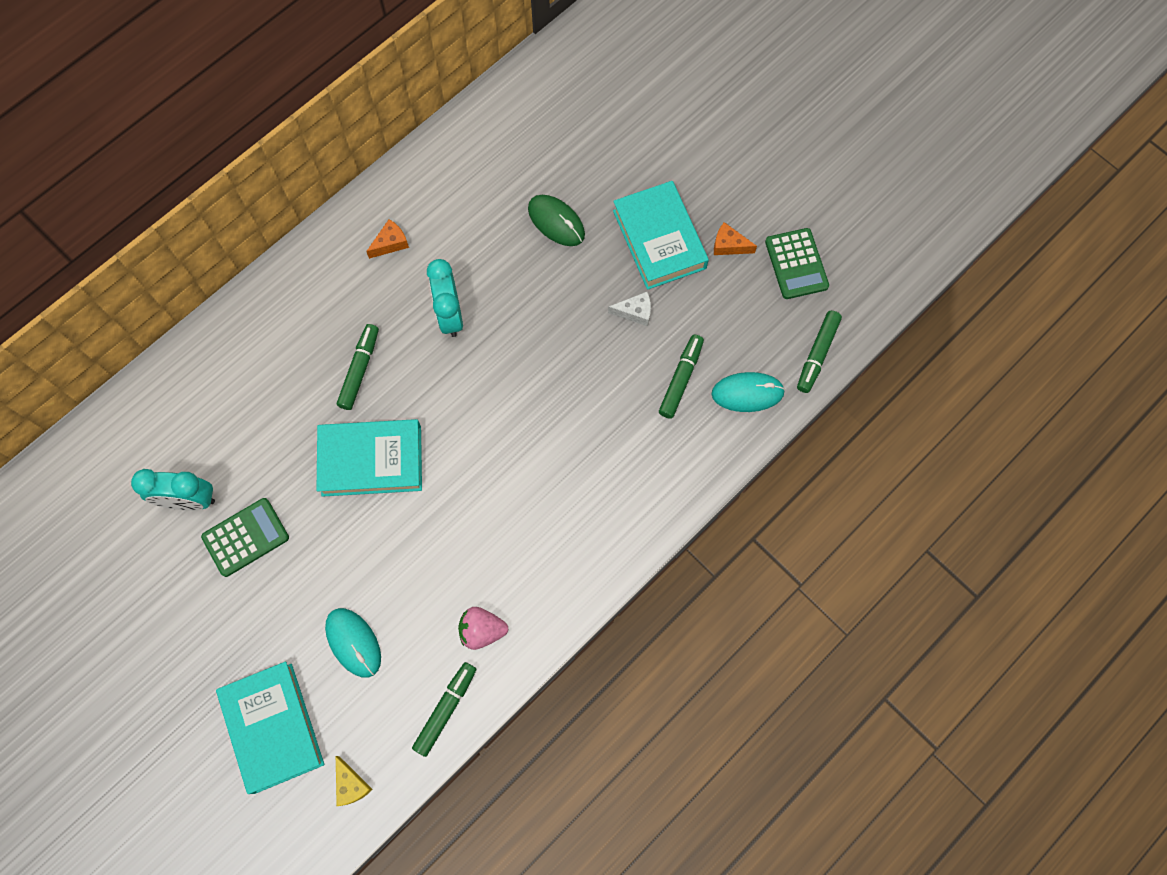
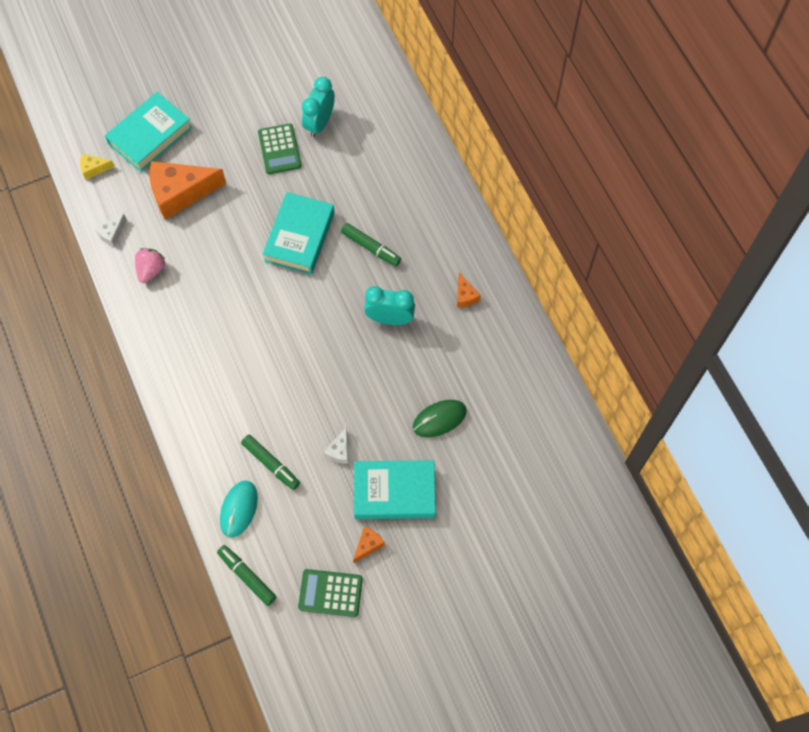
camera: 110 degrees right, 5 degrees down
(273, 727) = (150, 135): turquoise book -> turquoise book turned 45 degrees counterclockwise
(353, 642) = (180, 193): turquoise mouse -> orange cheese
(445, 709) = (112, 233): green marker -> white cheese

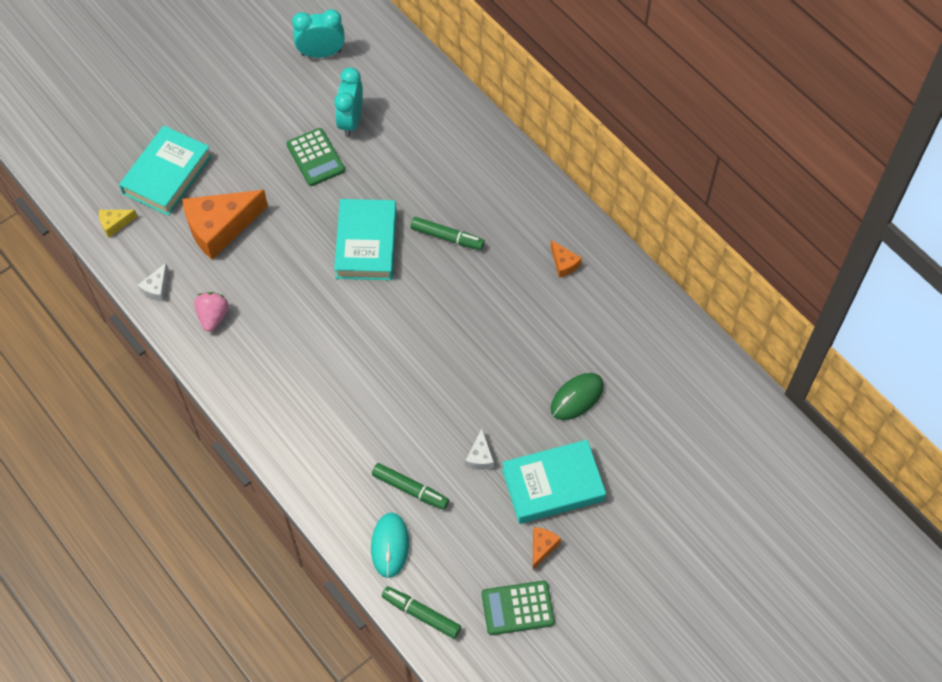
camera: 15 degrees left, 5 degrees down
(390, 319) = (491, 306): turquoise clock -> turquoise clock (321, 53)

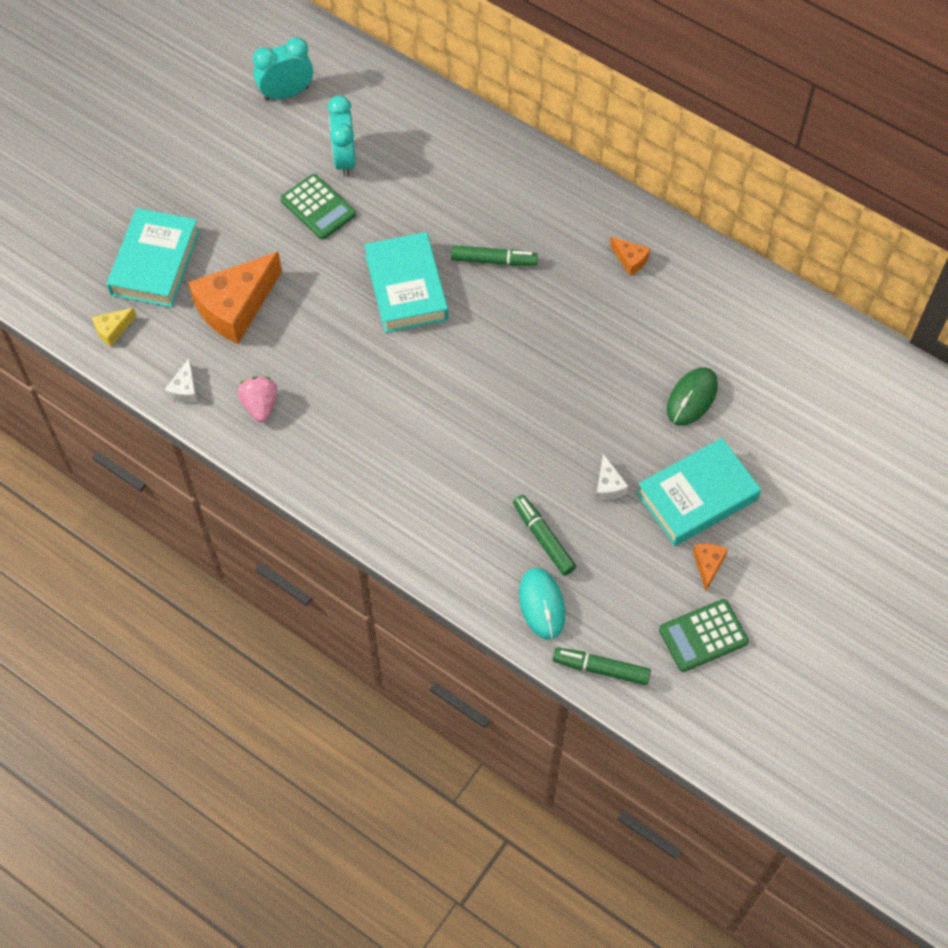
camera: 15 degrees left, 0 degrees up
(410, 489) = (543, 538): green marker -> green marker turned 135 degrees counterclockwise

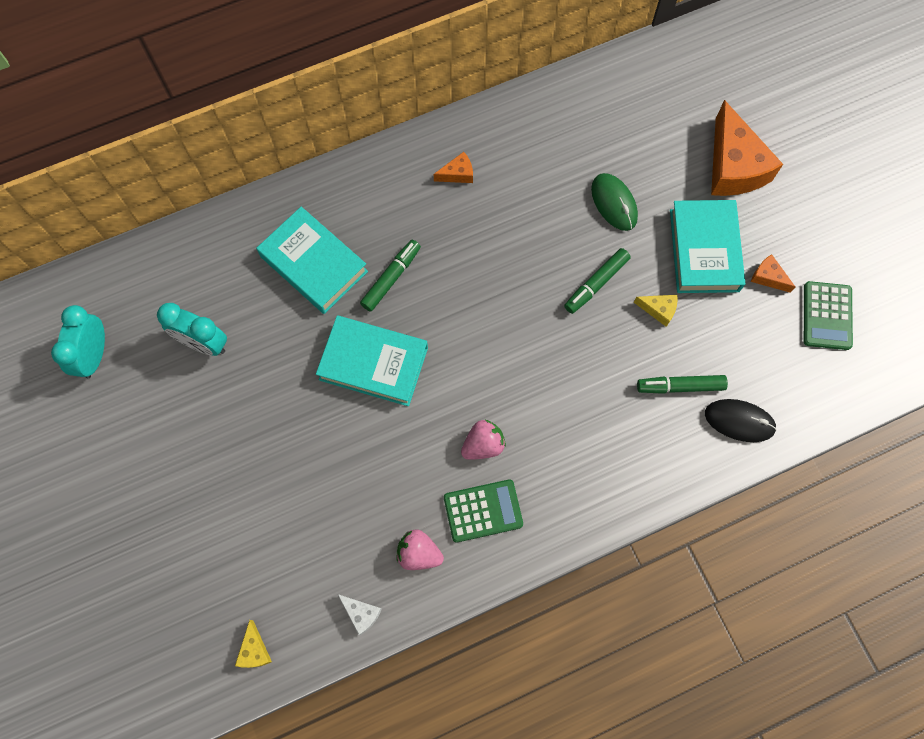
camera: 60 degrees left, 10 degrees up
(155, 263) = (204, 572): turquoise book -> turquoise book (313, 264)
(235, 307) = (301, 522): orange cheese -> orange cheese (733, 166)
(318, 207) = (240, 393): green calculator -> green calculator (483, 510)
(385, 406) = (483, 445): none -> pink strawberry
(542, 604) = (739, 421): turquoise mouse -> black mouse
(601, 669) = (818, 407): green marker -> green marker (596, 283)
(608, 485) = (658, 310): white cheese -> yellow cheese

